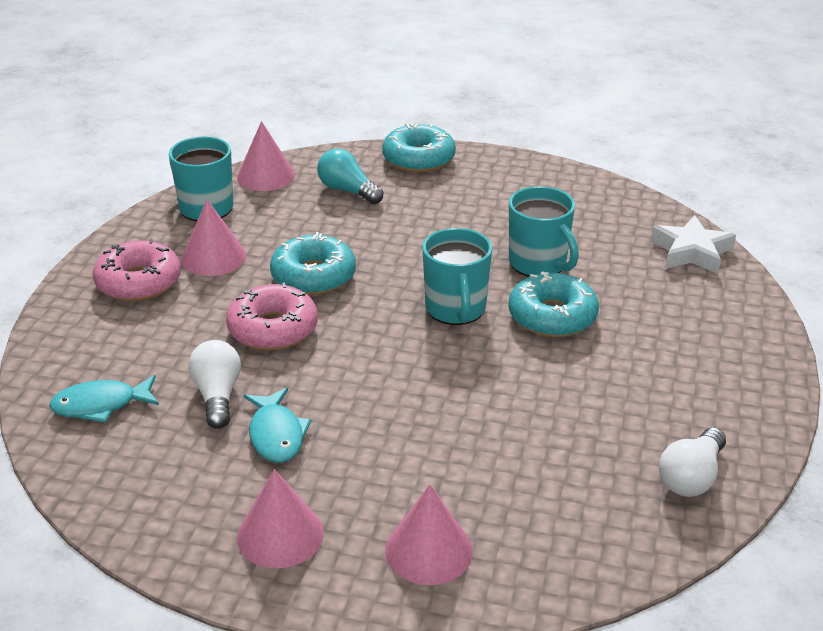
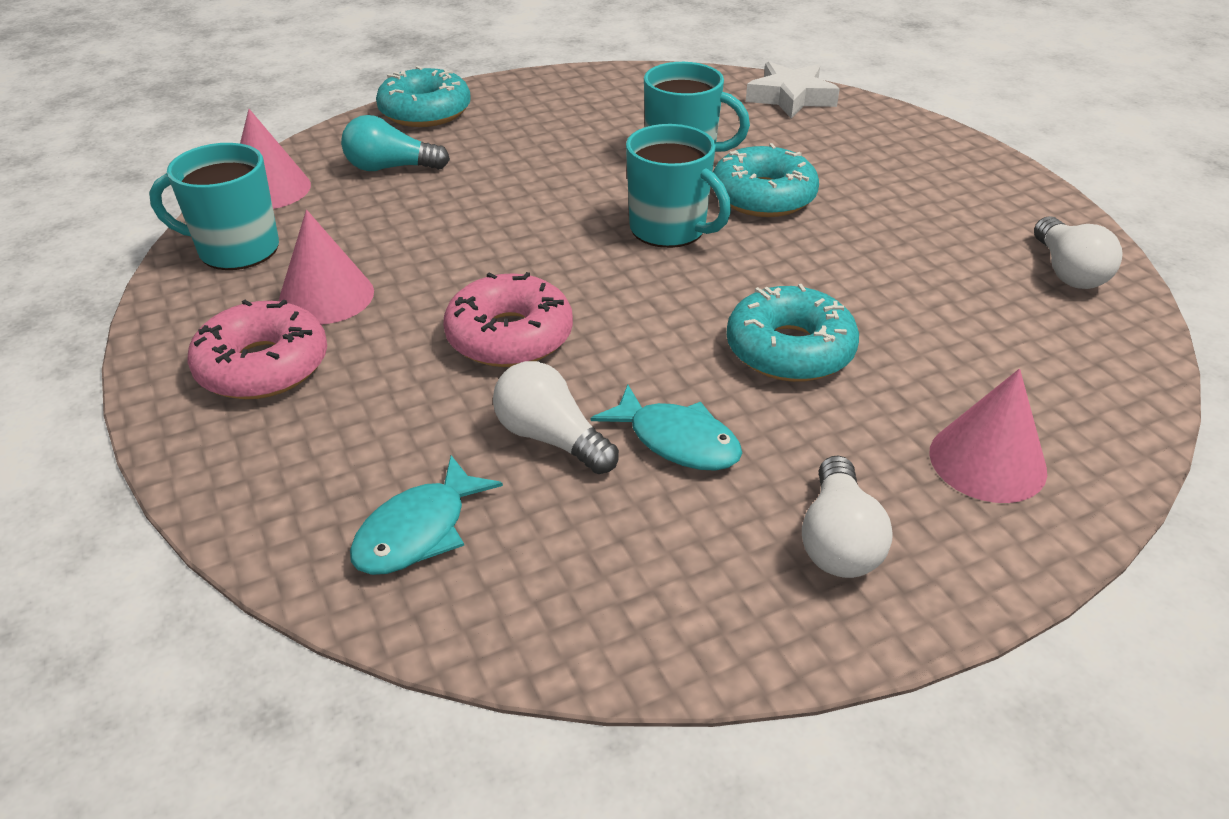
camera: 40 degrees left, 5 degrees up
(280, 535) = (838, 540): pink cone -> white light bulb
(313, 276) = (476, 264): turquoise donut -> turquoise donut (789, 350)

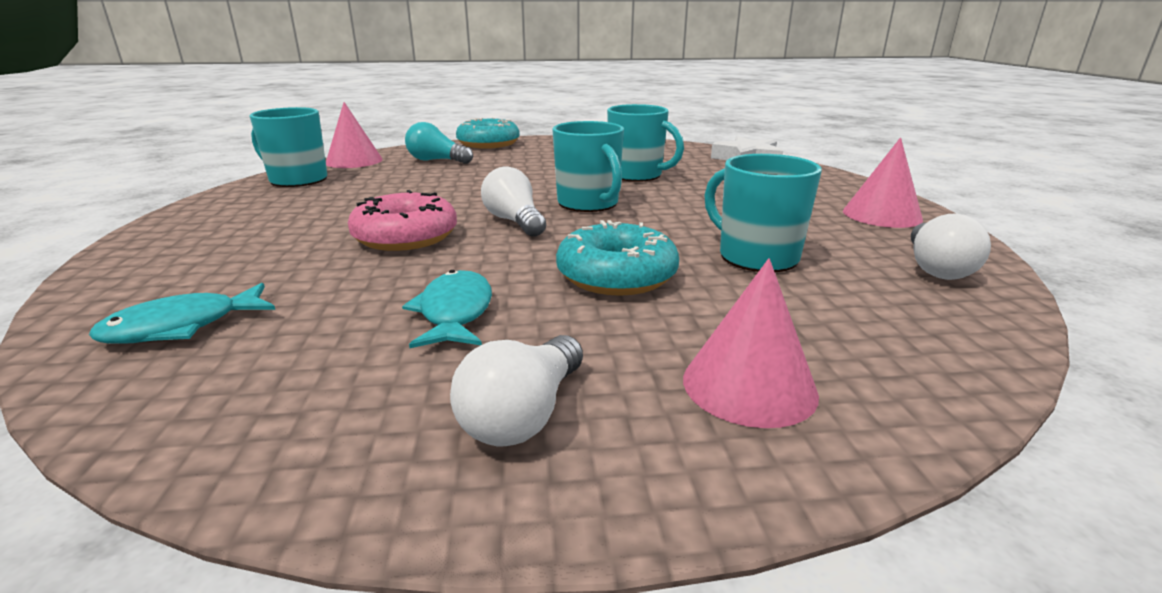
camera: 20 degrees right, 15 degrees down
(263, 366) = (229, 227): pink donut -> none
(326, 296) = (316, 203): pink cone -> pink cone (882, 215)
(551, 438) = (358, 293): white light bulb -> white light bulb (514, 221)
(677, 441) = (455, 313): turquoise fish -> turquoise fish turned 150 degrees counterclockwise
(763, 196) = (679, 197): turquoise donut -> none
(902, 289) = (755, 257): none -> turquoise mug

